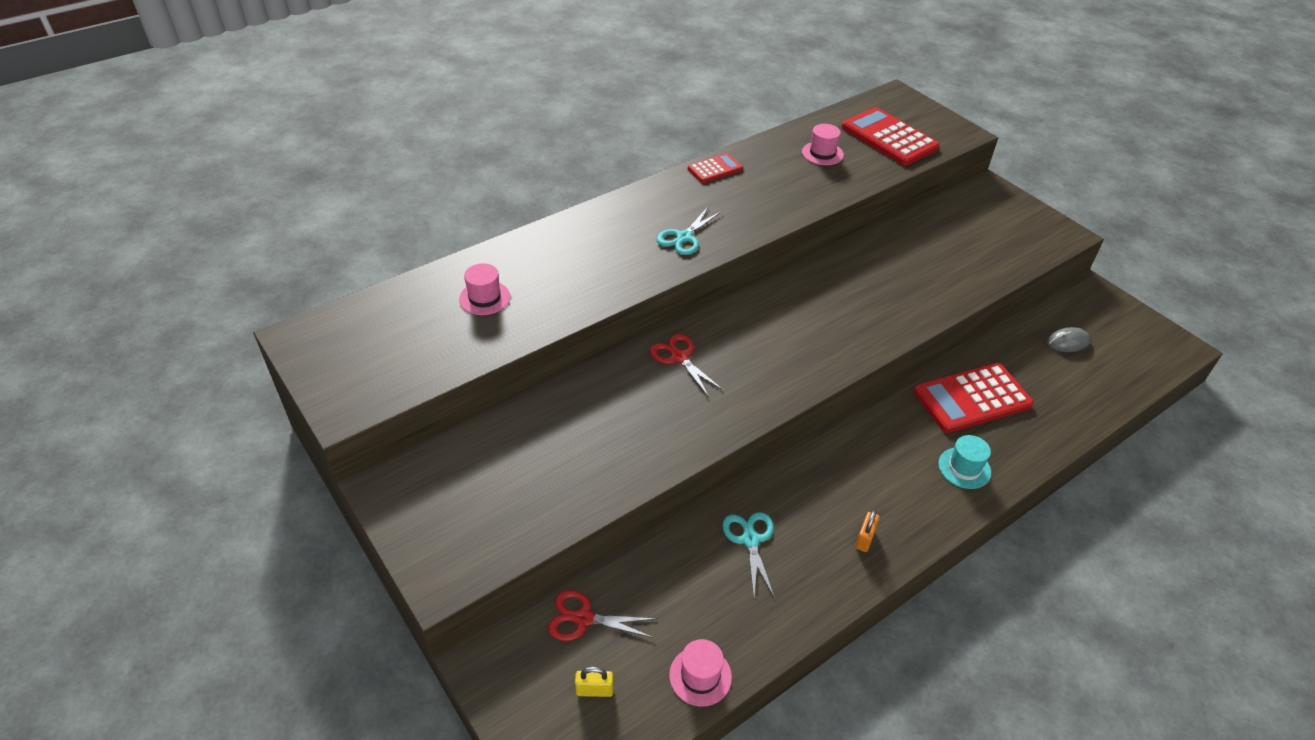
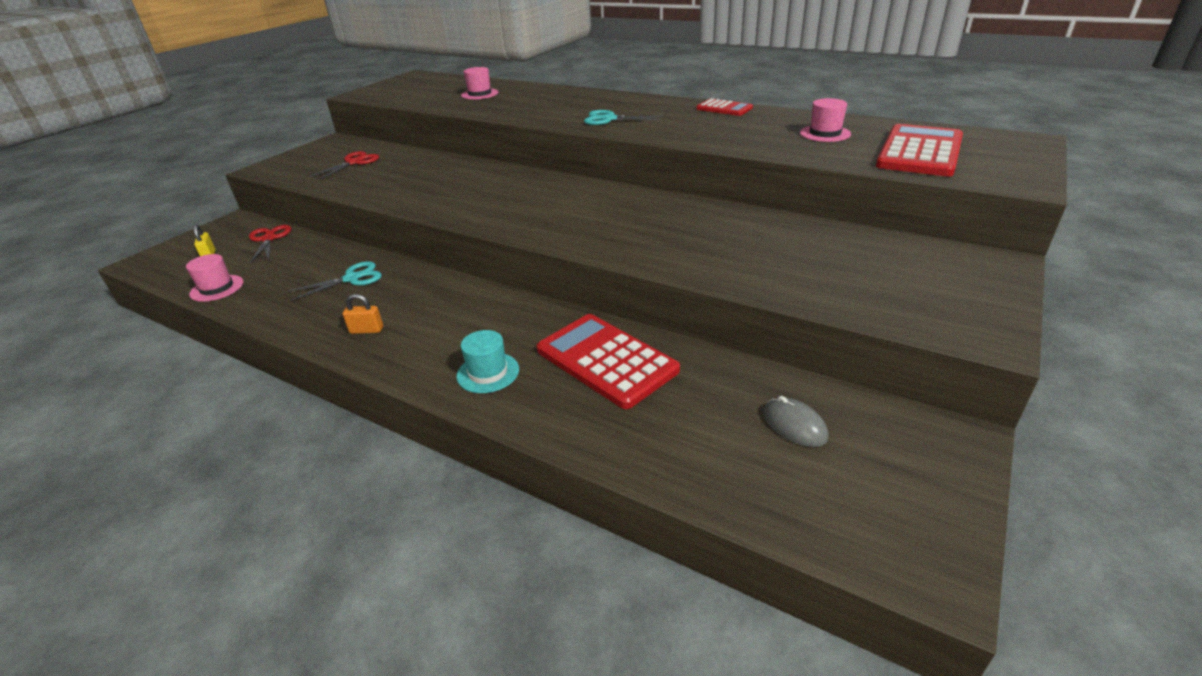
camera: 70 degrees right, 10 degrees down
(679, 357) = (501, 179): red scissors -> red scissors (354, 162)

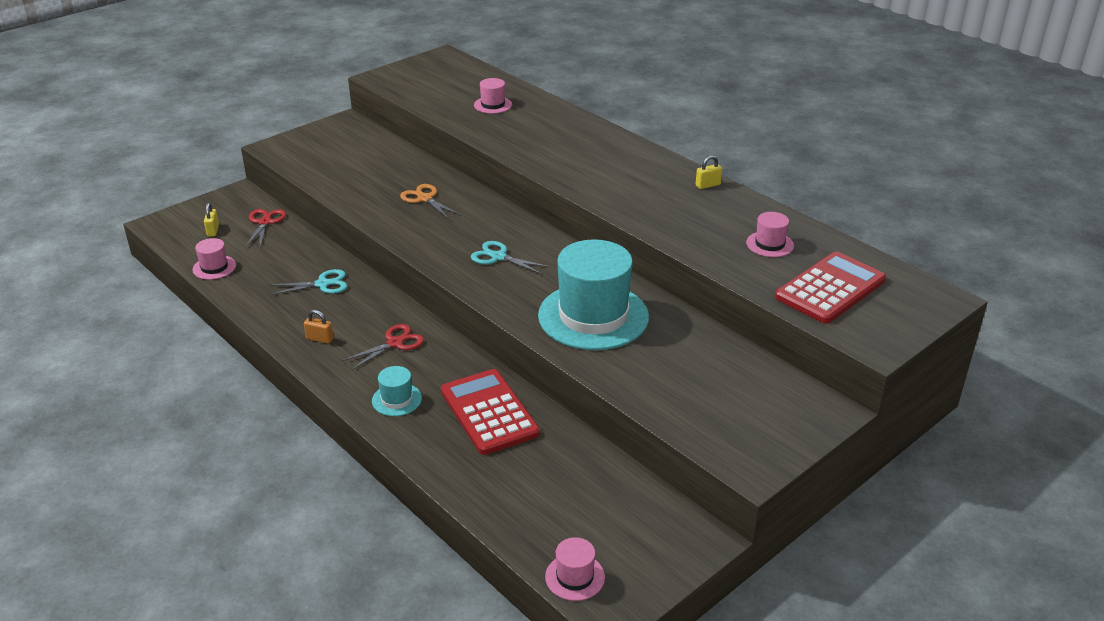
camera: 15 degrees right, 0 degrees up
(354, 162) = (356, 158): red scissors -> red scissors (395, 343)
(440, 178) = (424, 198): none -> orange scissors
(609, 119) = (591, 175): turquoise scissors -> turquoise scissors (498, 257)
(680, 234) = (593, 316): none -> turquoise hat
(724, 108) = (708, 185): red calculator -> yellow padlock
(794, 425) = (594, 498): grey mouse -> none
(850, 537) = (575, 577): none -> pink hat

